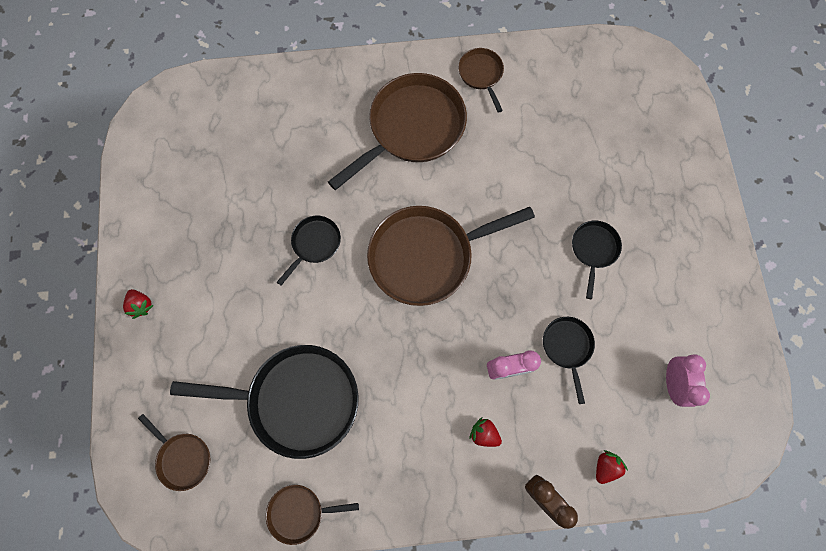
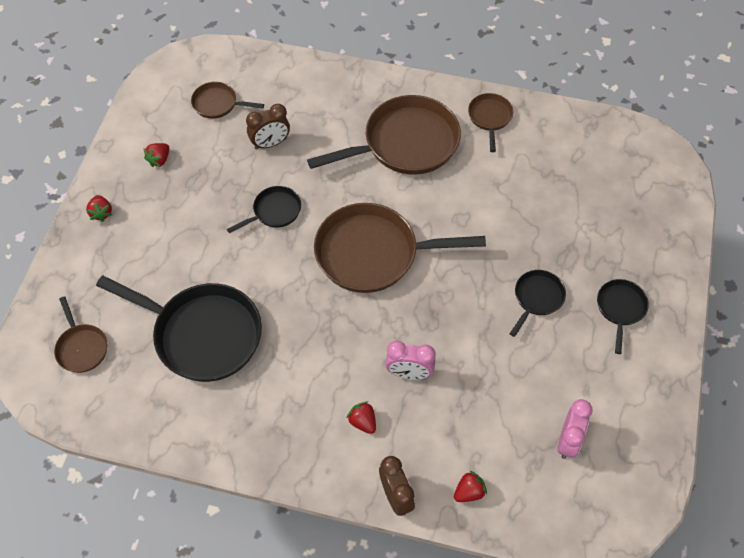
camera: 20 degrees right, 15 degrees down
(176, 226) = (159, 160): none -> red strawberry
(281, 171) = (270, 143): none -> brown clock
(300, 512) = (164, 428): brown pan -> brown pan (218, 104)
(567, 347) = (475, 374): black pan -> black pan (620, 309)

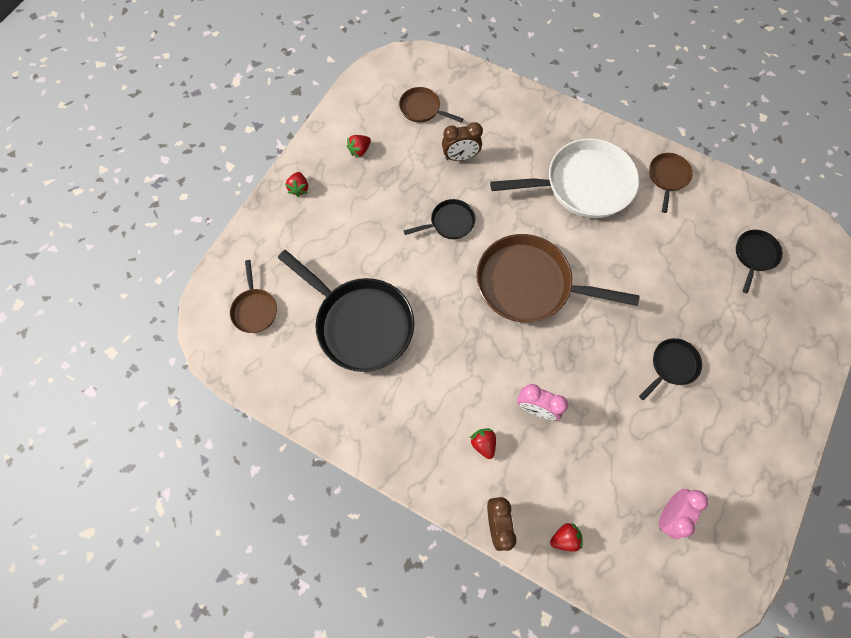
camera: 15 degrees right, 10 degrees up
(405, 143) = (582, 185): brown pan -> white pan
(620, 309) = (749, 396): black pan -> black pan (754, 256)

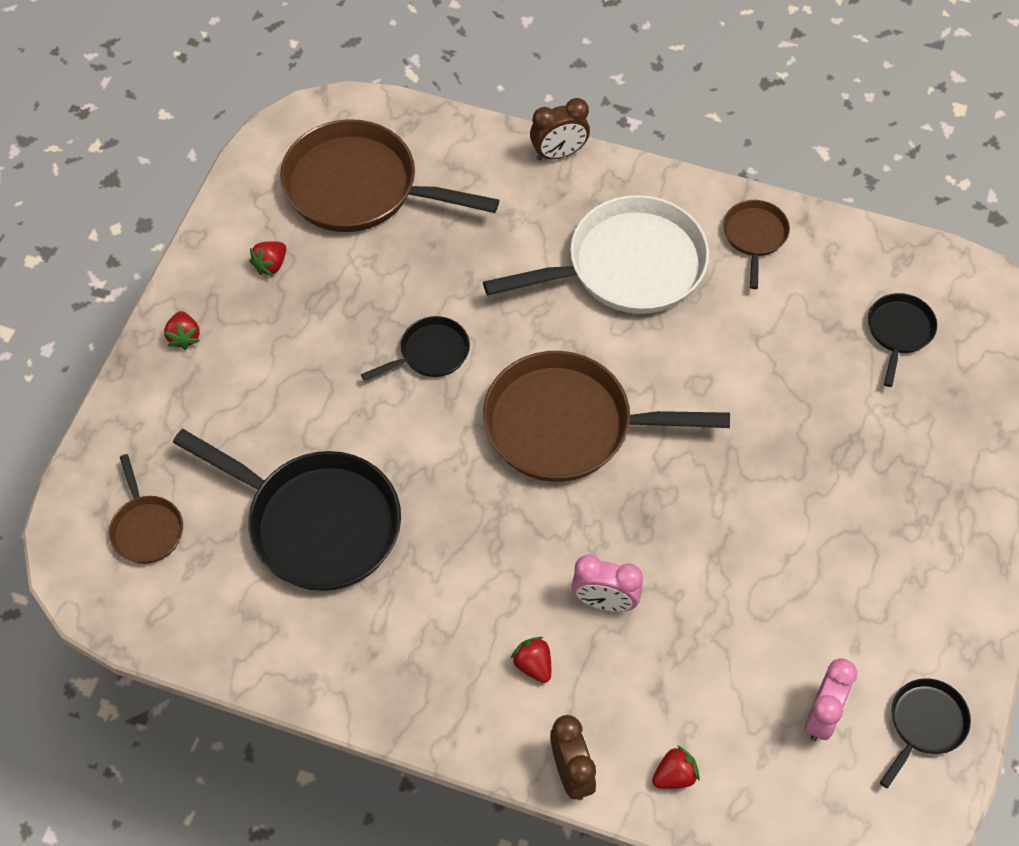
camera: 10 degrees left, 10 degrees down
(422, 109) = (360, 188): brown pan -> brown pan, size x2.06
(460, 157) = (431, 252): brown clock -> brown clock (559, 153)
(671, 366) = (797, 509): black pan -> black pan (924, 725)

